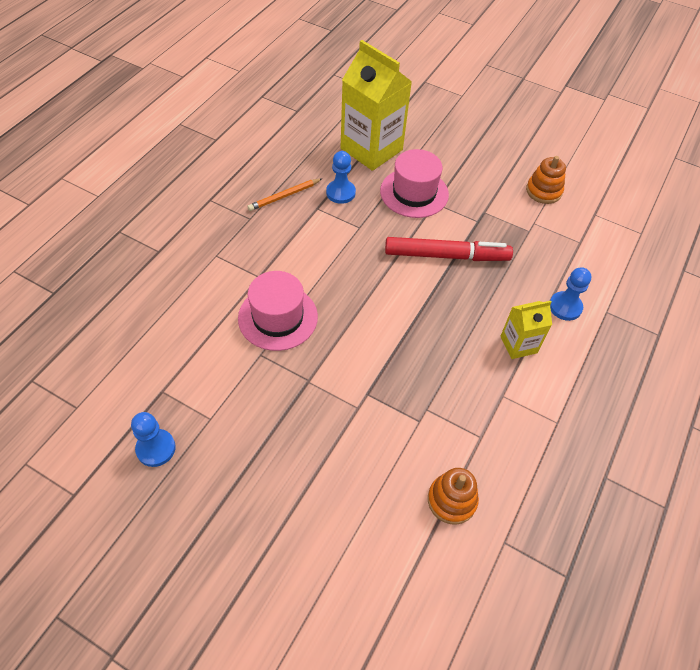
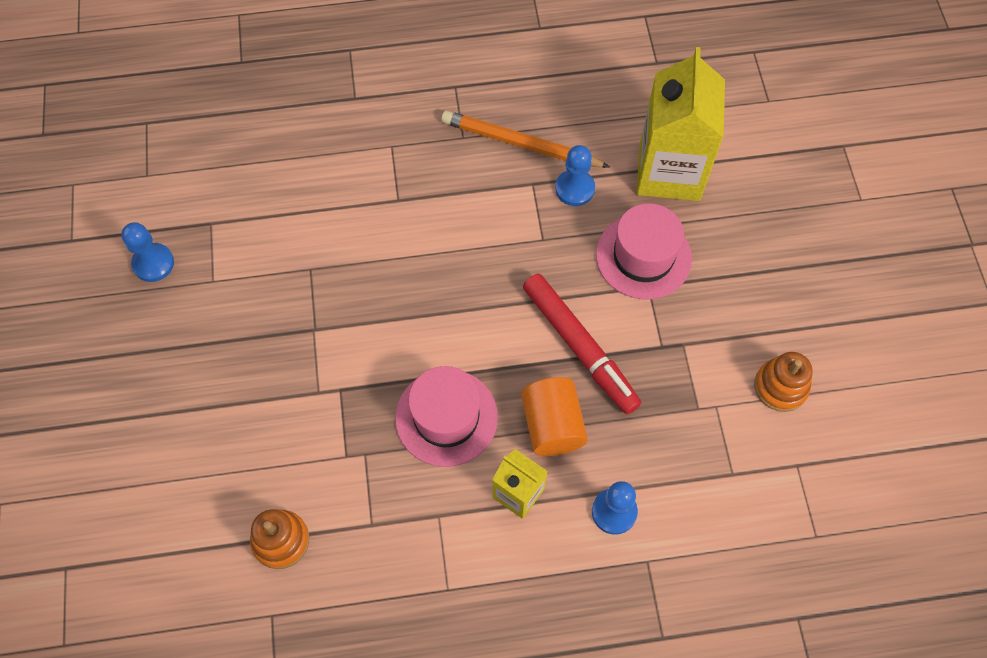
camera: 55 degrees right, 10 degrees up
(278, 317) = (363, 252): pink hat -> pink hat (446, 417)
(284, 196) = (520, 143): orange pencil -> orange pencil, size x1.60
(486, 300) = (552, 425): none -> orange cylinder

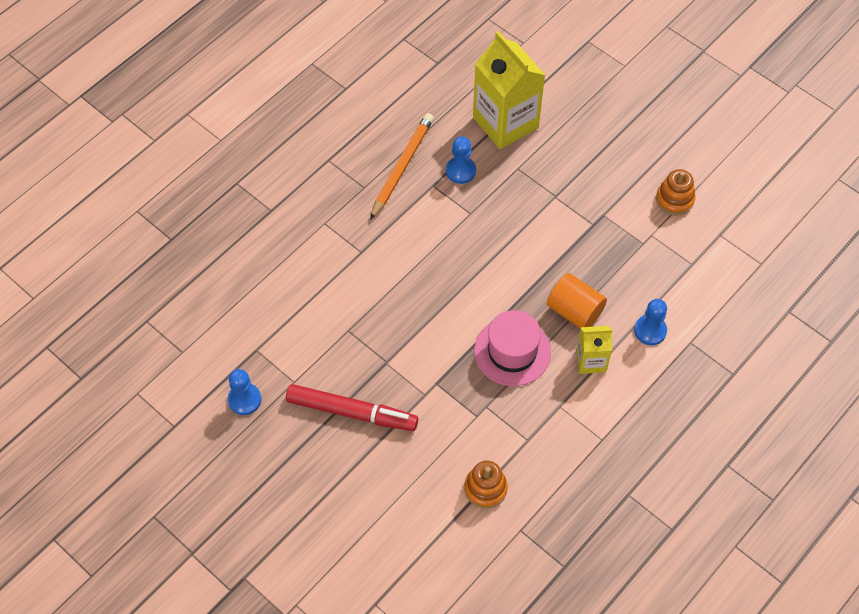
camera: 40 degrees left, 5 degrees down
(520, 143) = (402, 166): orange pencil -> orange pencil turned 135 degrees clockwise
(579, 347) = (549, 258): red marker -> red marker (352, 412)
(643, 256) = (536, 182): pink hat -> none

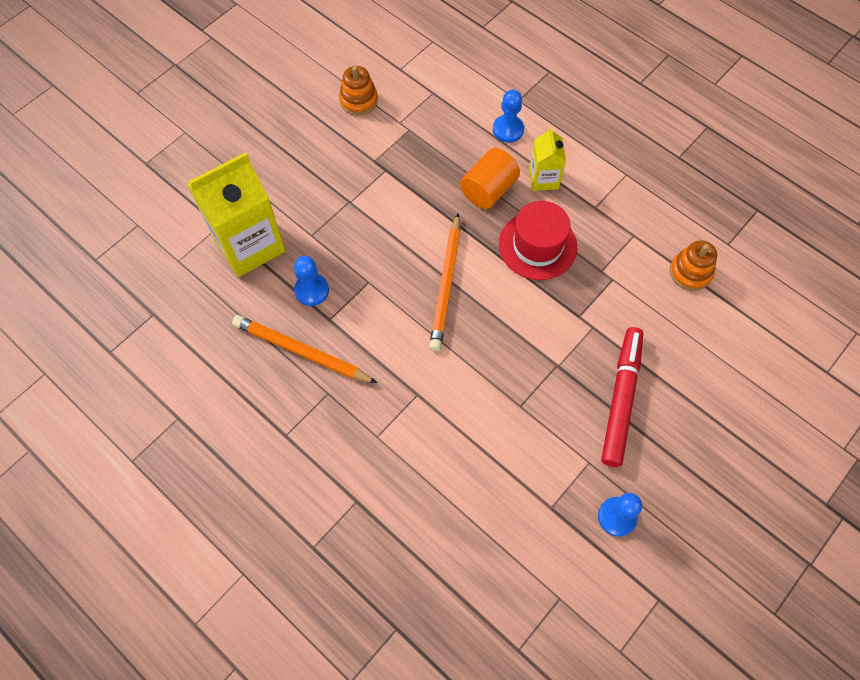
camera: 90 degrees left, 5 degrees up
(467, 273) = (445, 285): none -> orange pencil
(512, 351) = (537, 245): pink hat -> red hat

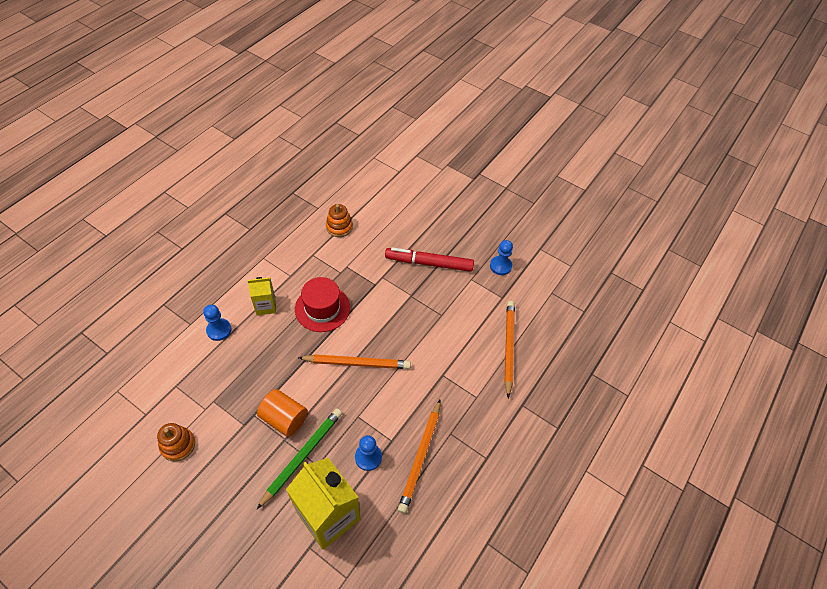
camera: 100 degrees left, 10 degrees down
(325, 220) = (303, 456): none -> green pencil
(456, 500) = (509, 347): none -> orange pencil
(488, 190) = (275, 340): orange cylinder -> orange cylinder (284, 418)

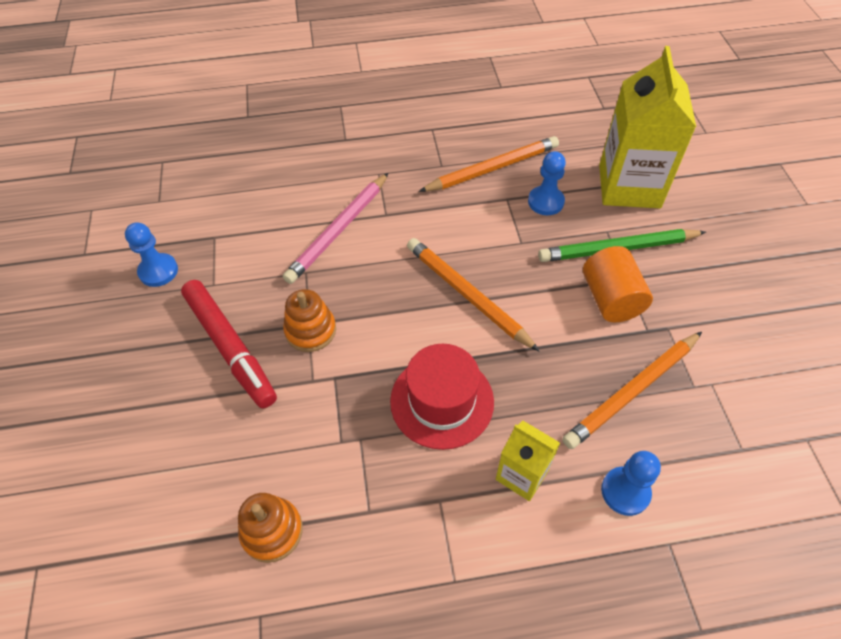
camera: 130 degrees left, 0 degrees up
(178, 445) = (772, 364): orange stacking toy -> orange stacking toy (310, 330)
(453, 346) = (338, 230): none -> pink pencil
(509, 347) = (284, 188): orange pencil -> orange pencil (631, 391)

